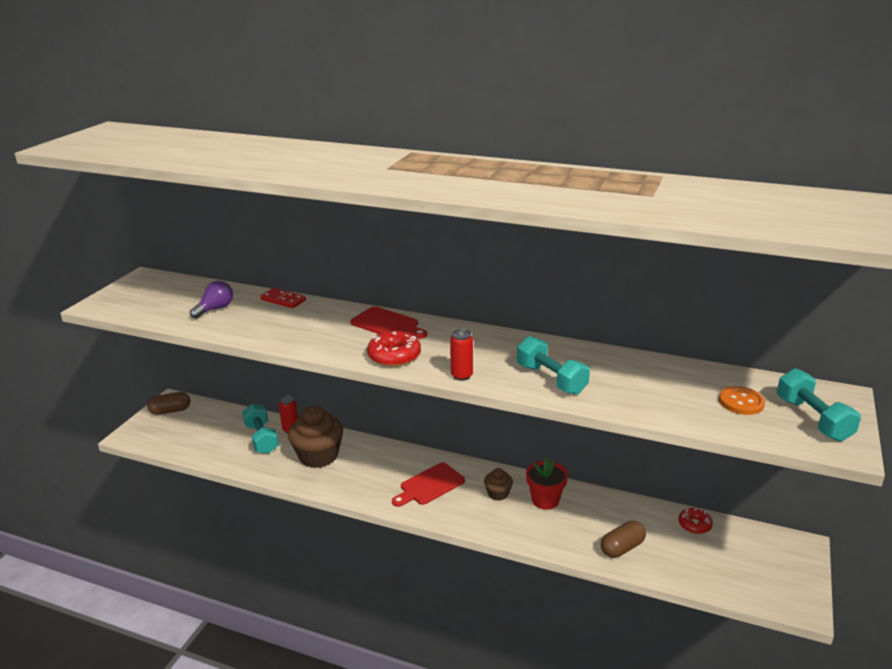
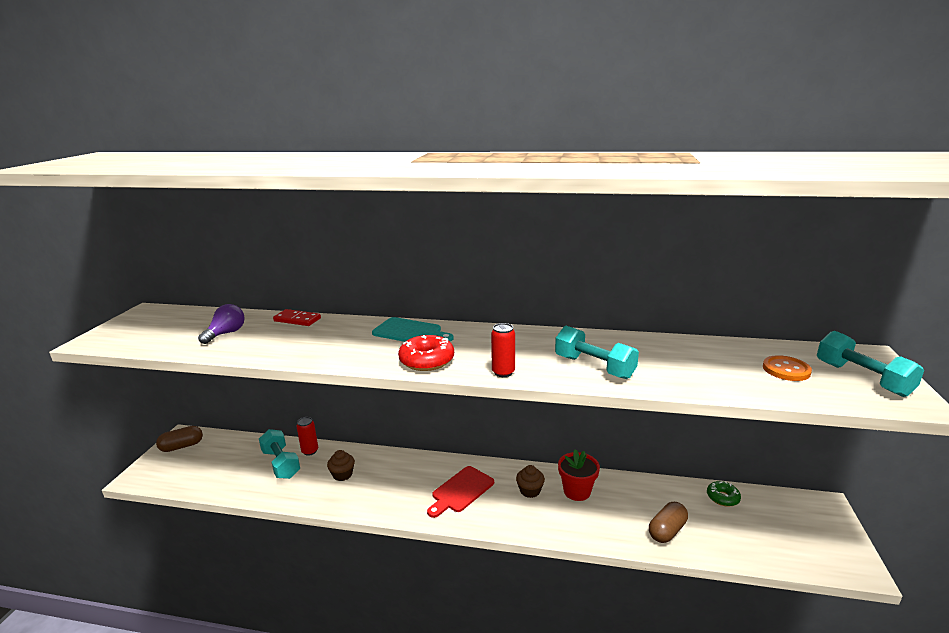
camera: 10 degrees left, 5 degrees down
(318, 456) = (342, 474): brown cupcake -> brown cupcake, size x0.49
(387, 324) = (410, 332): red cutting board -> turquoise cutting board
(694, 525) = (722, 497): red donut -> green donut

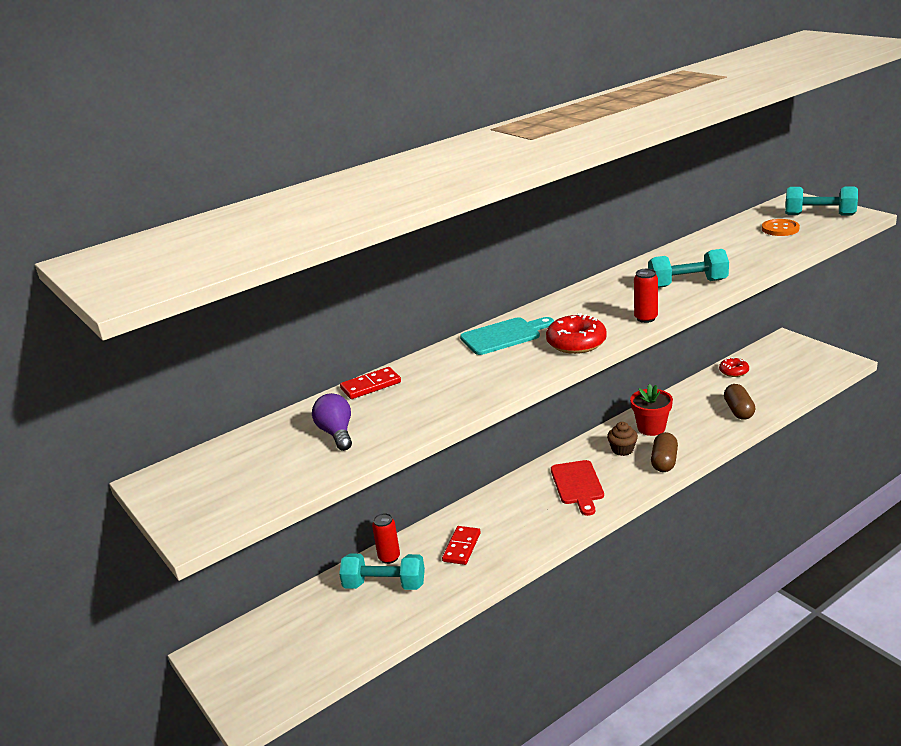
camera: 45 degrees left, 5 degrees up
(182, 446) = (233, 659): brown capsule -> brown capsule (664, 462)
(342, 474) = (461, 547): brown cupcake -> red domino
(722, 497) = (733, 371): green donut -> red donut

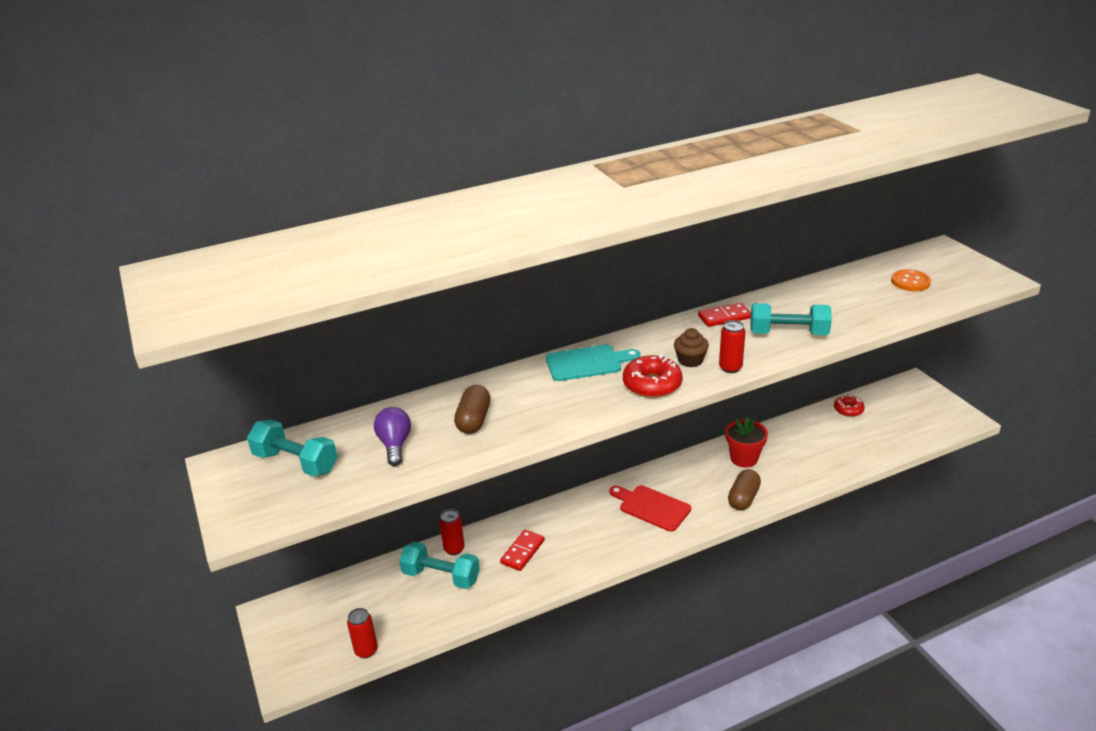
camera: 10 degrees right, 5 degrees up
(328, 668) = (366, 650): none -> red can
(371, 386) = (444, 397): red domino -> red domino (724, 317)
(577, 485) = (651, 507): red cutting board -> red cutting board turned 120 degrees clockwise
(622, 450) = (707, 477): brown cupcake -> brown cupcake (690, 360)
(738, 411) = (837, 455): brown capsule -> brown capsule (474, 420)
(819, 215) = (958, 271): turquoise dumbbell -> turquoise dumbbell (296, 462)

